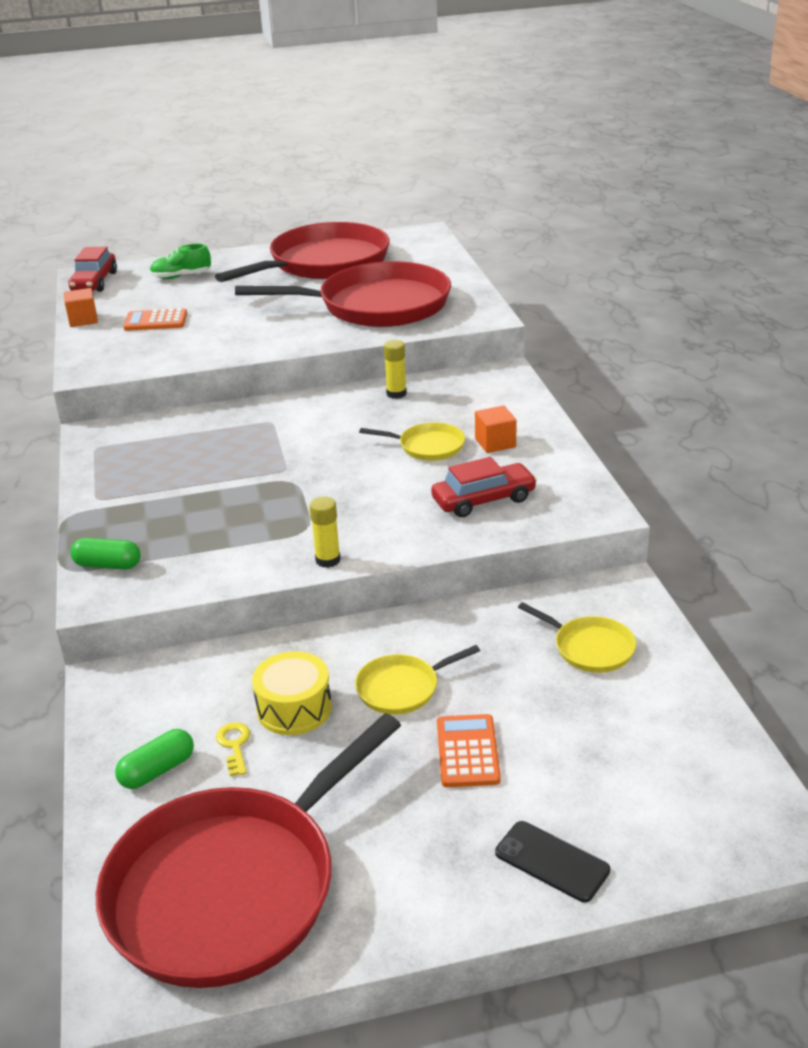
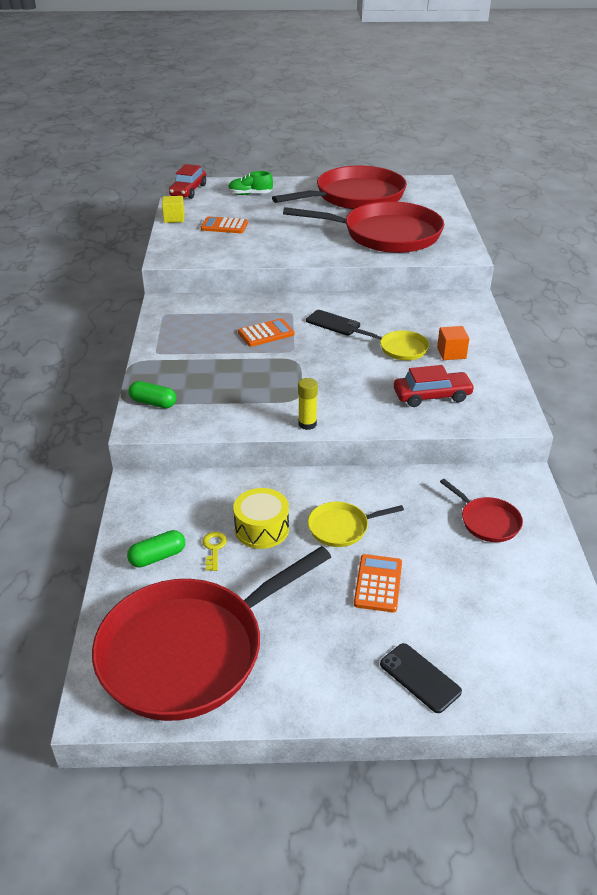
camera: 10 degrees right, 5 degrees up
(83, 320) = (174, 218): orange cube -> yellow cube
(243, 453) = (266, 333): none -> orange calculator
(330, 427) = (332, 323): none -> black phone
(396, 394) = (387, 304): yellow glue stick -> none
(590, 648) = (487, 521): yellow pan -> red pan

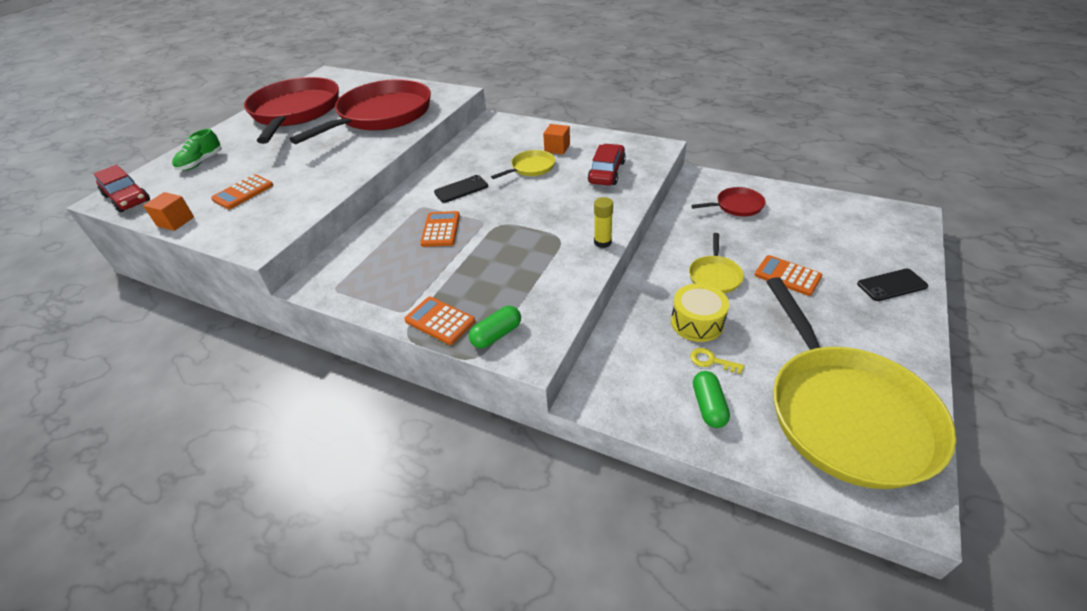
camera: 60 degrees left, 5 degrees up
(155, 372) = (440, 321): none -> orange calculator
(174, 218) = (175, 221): yellow cube -> orange cube
(189, 651) = (846, 413): red pan -> yellow pan

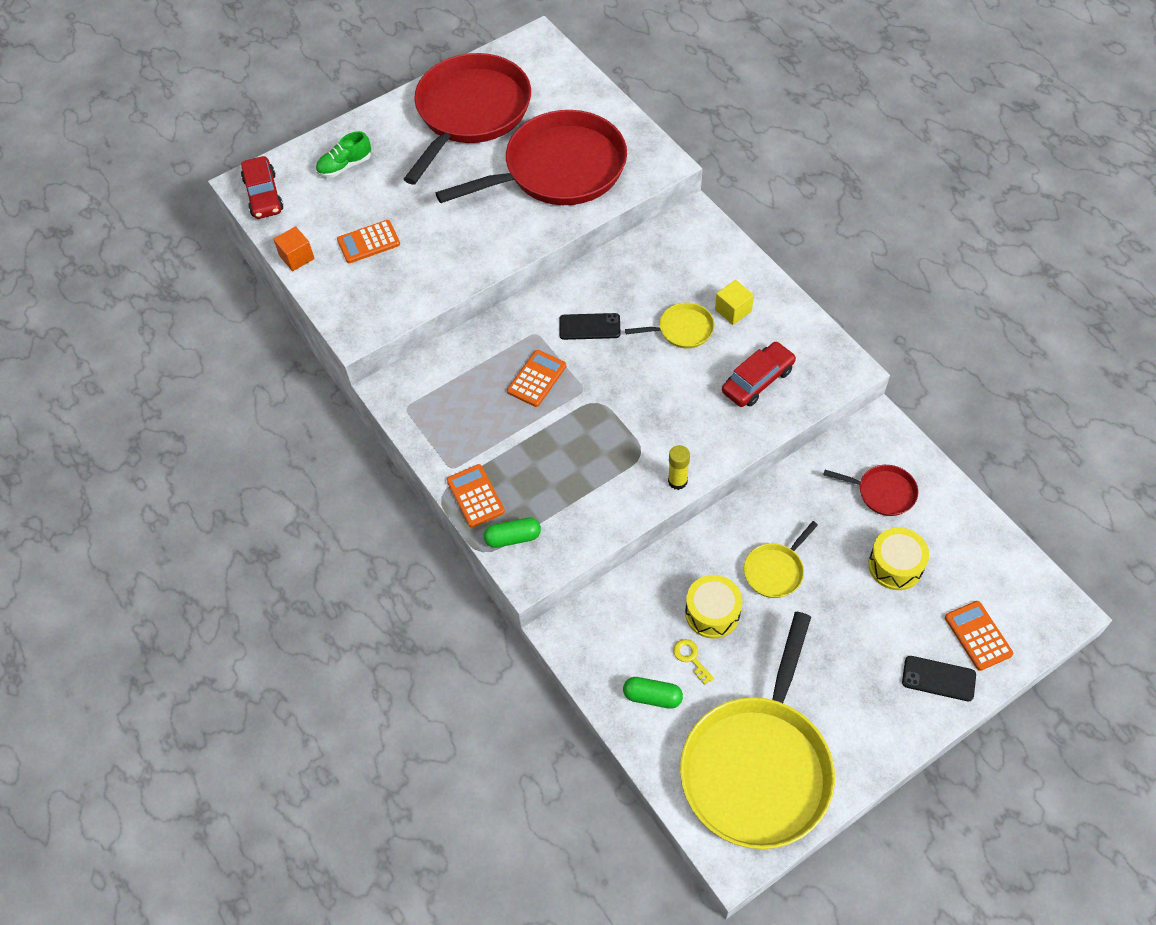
camera: 30 degrees right, 15 degrees up
(557, 148) = (733, 310): orange cube -> yellow cube
(708, 406) = (652, 697): green capsule -> green capsule turned 75 degrees clockwise
(787, 276) = (846, 611): orange calculator -> orange calculator (978, 636)
(788, 238) = (895, 565): none -> yellow drum

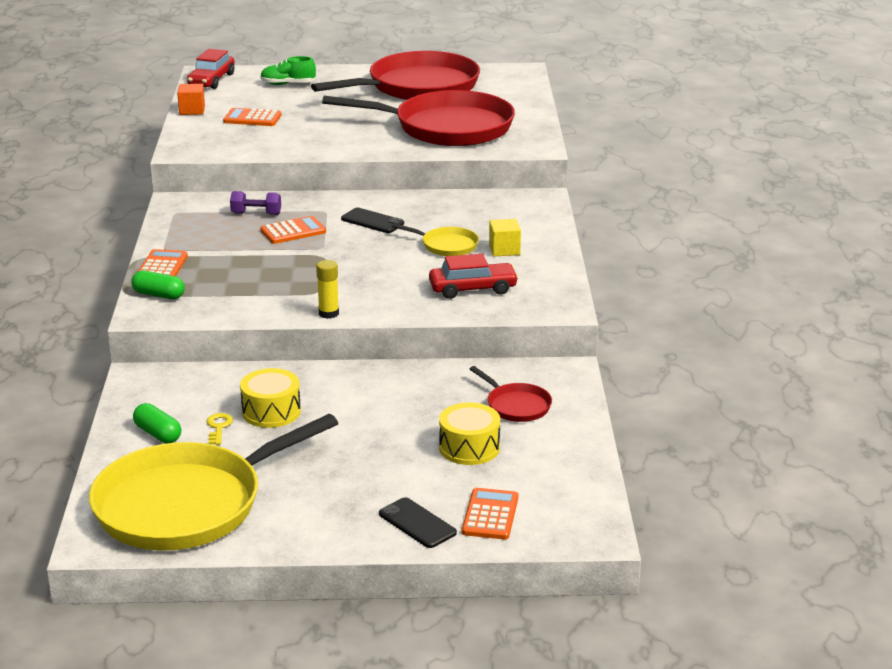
camera: 30 degrees right, 30 degrees down
(479, 370) = (256, 214): none -> purple dumbbell
(775, 571) = (357, 411): yellow pan -> none

